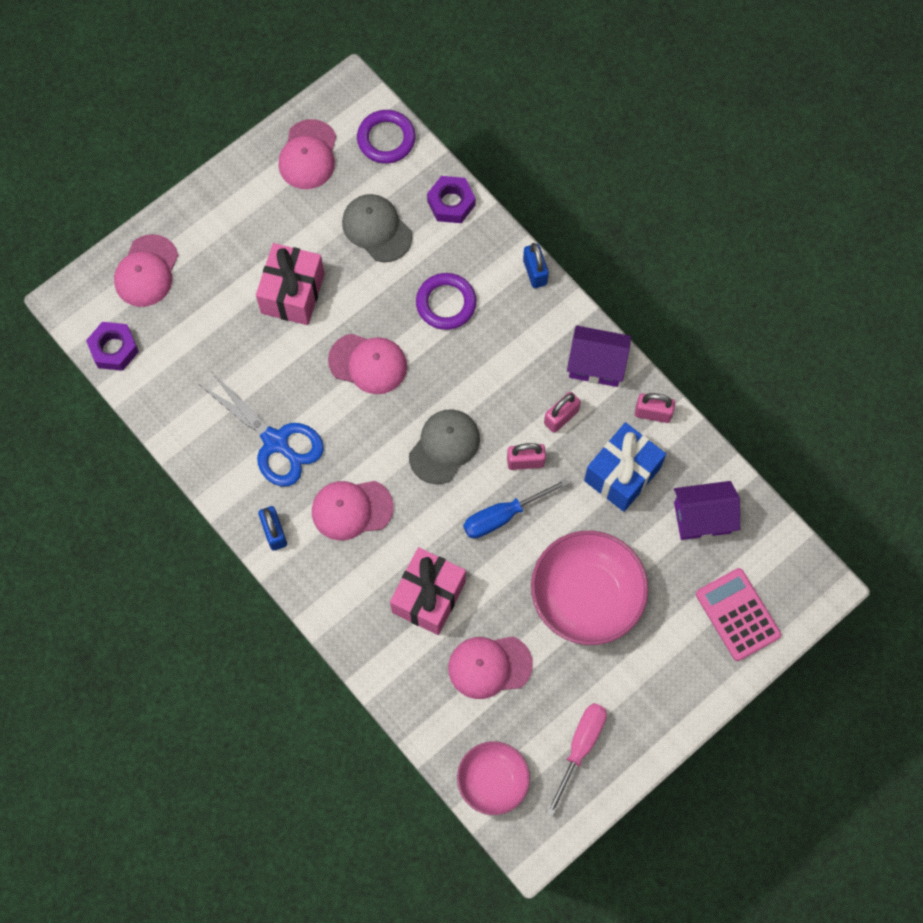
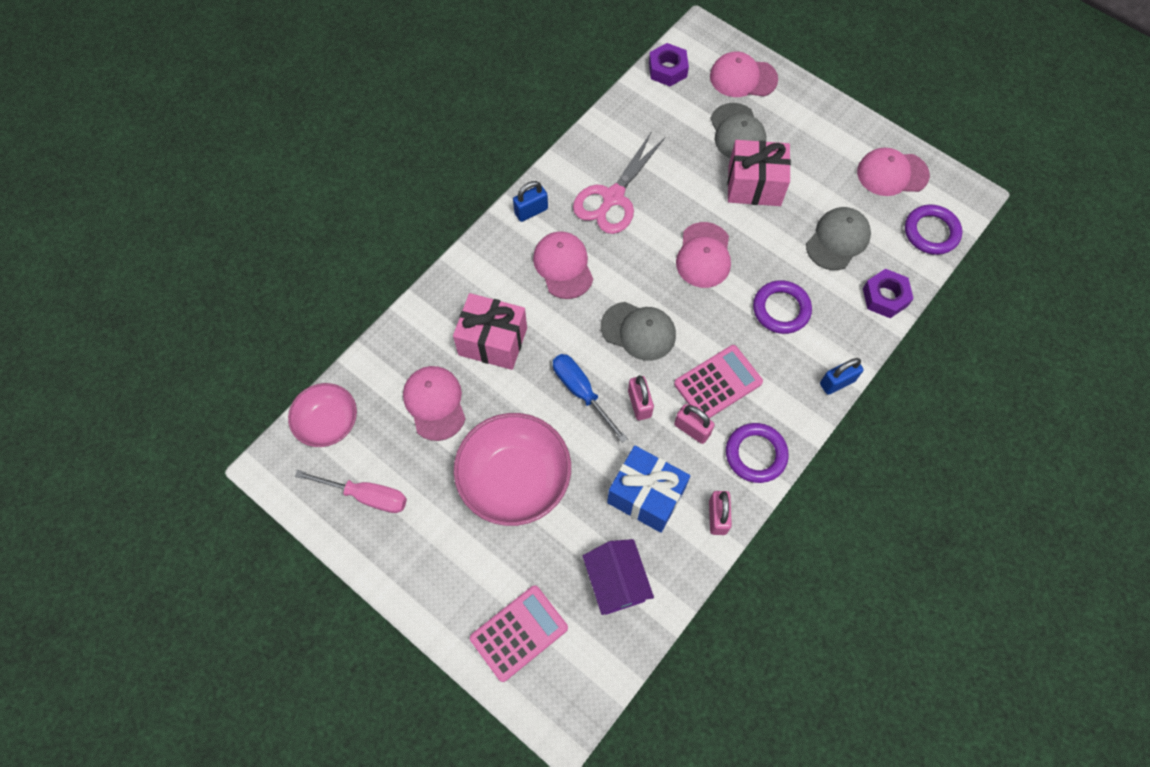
camera: 80 degrees right, 5 degrees down
(220, 294) = (737, 132): none -> grey cap
(275, 442) = (613, 197): blue scissors -> pink scissors
(516, 382) = (718, 383): none -> pink calculator
(596, 364) = (755, 454): purple house -> purple ring

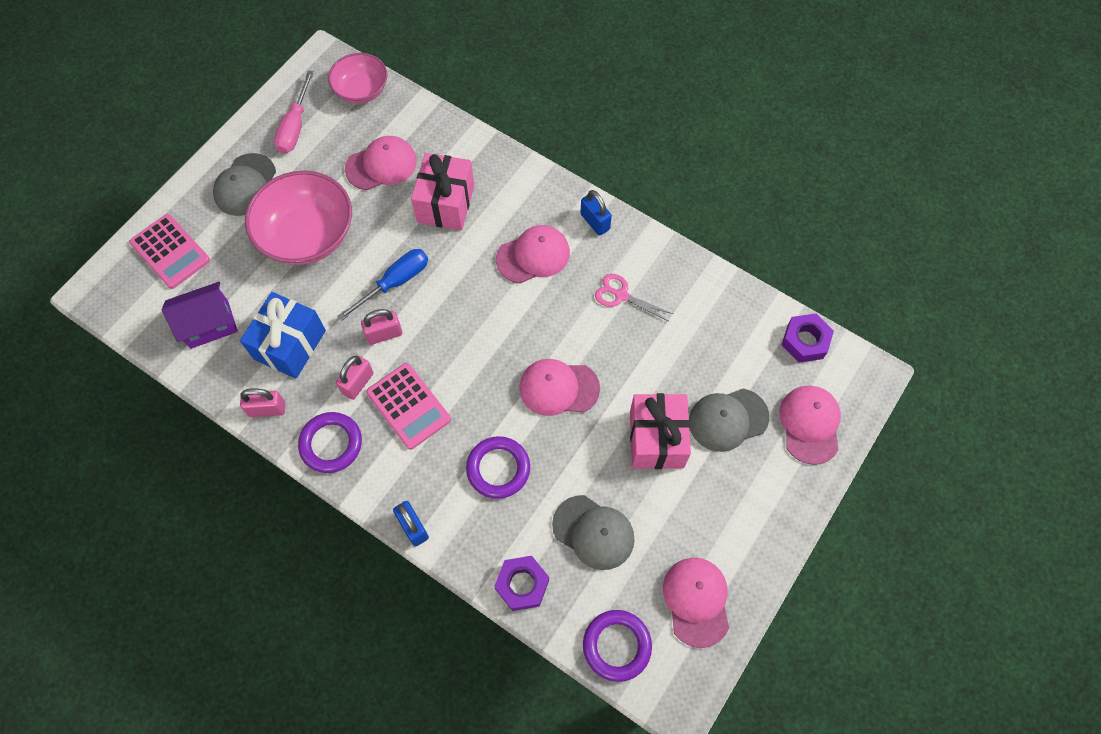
camera: 85 degrees right, 0 degrees up
(613, 197) = (621, 295): pink scissors -> pink scissors, size x0.57
(638, 331) = (464, 329): grey cap -> grey cap (245, 185)

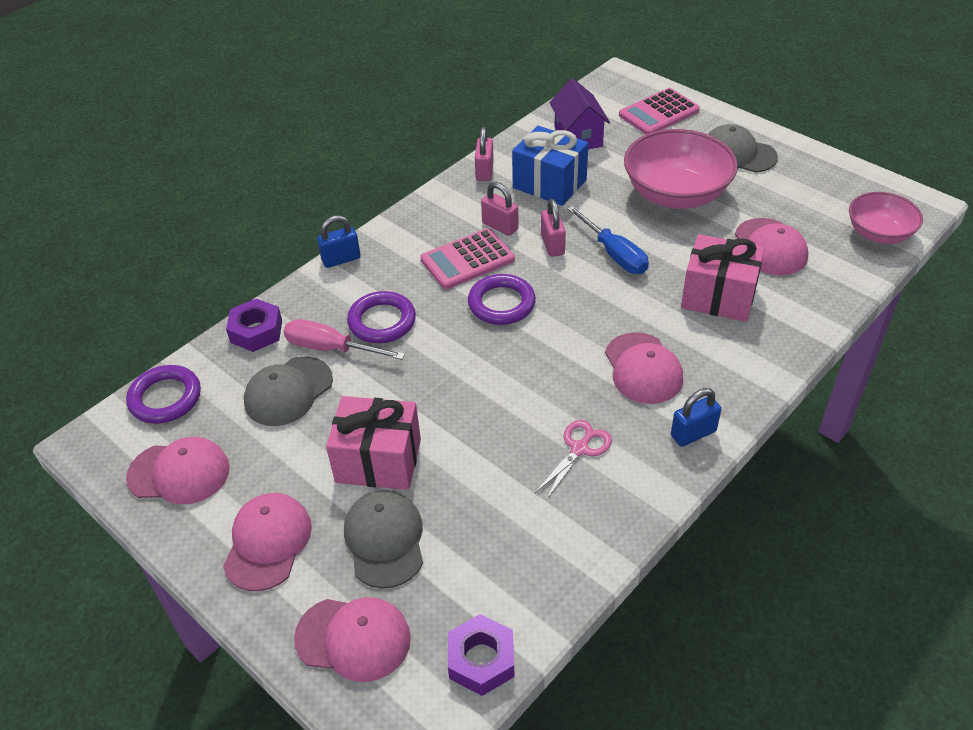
camera: 100 degrees right, 20 degrees down
(295, 127) = (817, 185): pink screwdriver -> pink screwdriver (331, 348)
(331, 444) = (440, 209): purple ring -> purple ring (501, 303)
(558, 388) = (463, 377): pink cap -> pink cap (268, 543)

